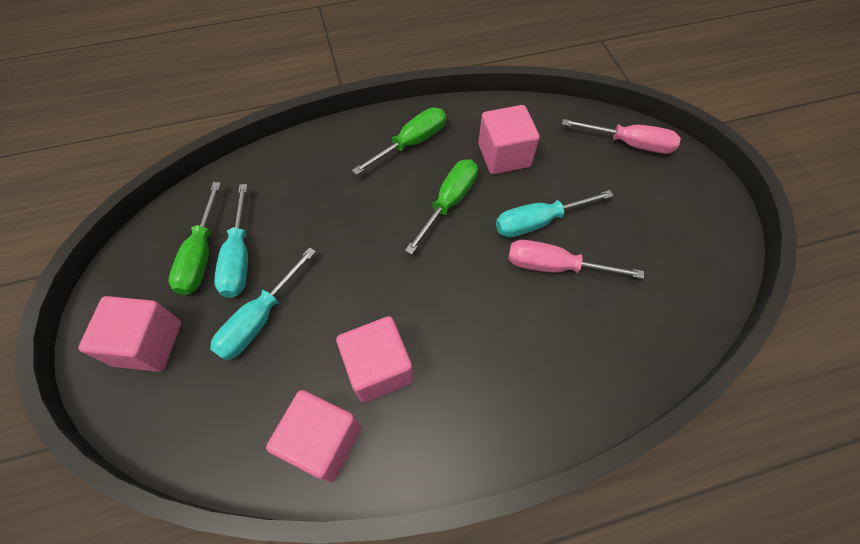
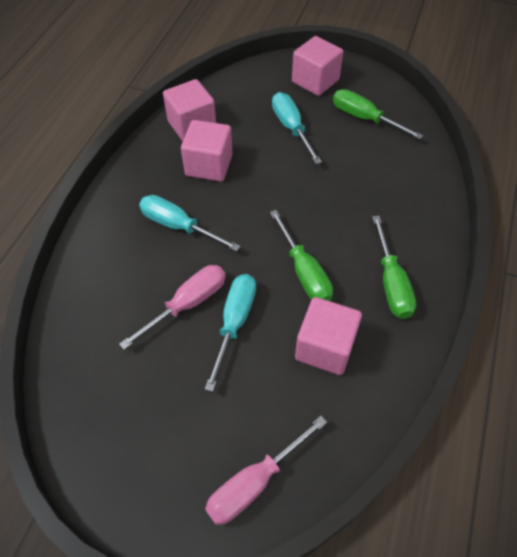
camera: 125 degrees right, 5 degrees down
(239, 257) = (348, 134): turquoise screwdriver -> turquoise screwdriver (178, 226)

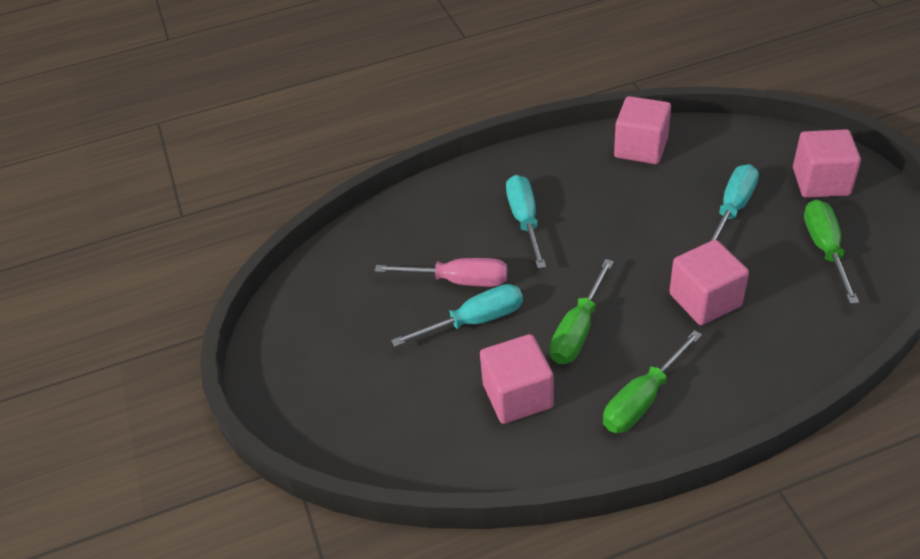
camera: 55 degrees right, 10 degrees down
(209, 165) = (612, 190): pink cube -> pink cube (705, 300)
(254, 483) = (351, 431): pink screwdriver -> none

